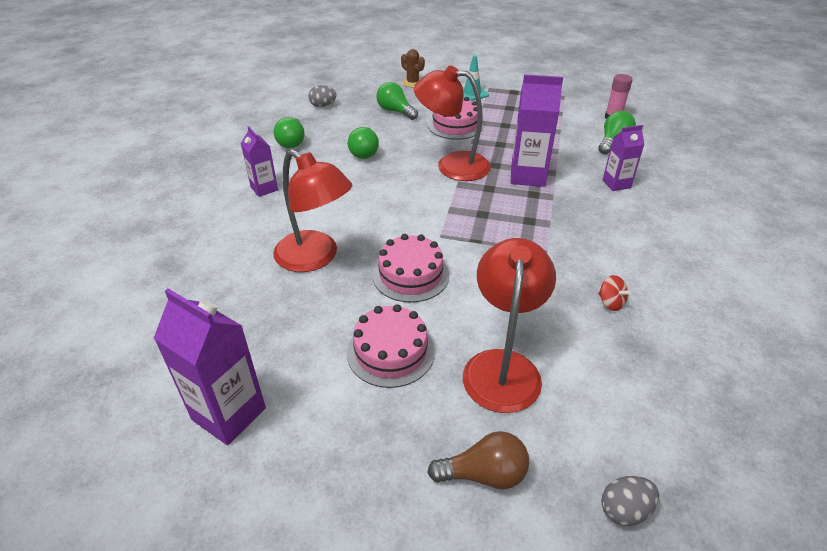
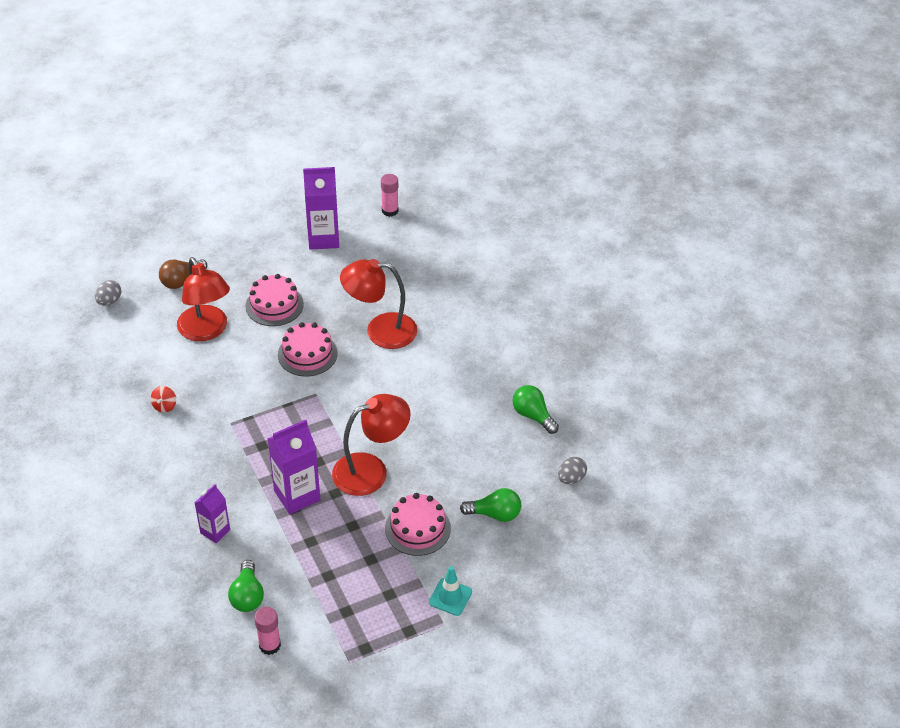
camera: 140 degrees right, 5 degrees up
(100, 401) = (390, 211): none -> pink glue stick
(264, 188) = (487, 359): purple carton -> none
(364, 152) = (459, 441): green light bulb -> none
(412, 83) = (532, 577): brown cactus -> none
(610, 303) = (164, 406): red spinning top -> red spinning top turned 90 degrees counterclockwise

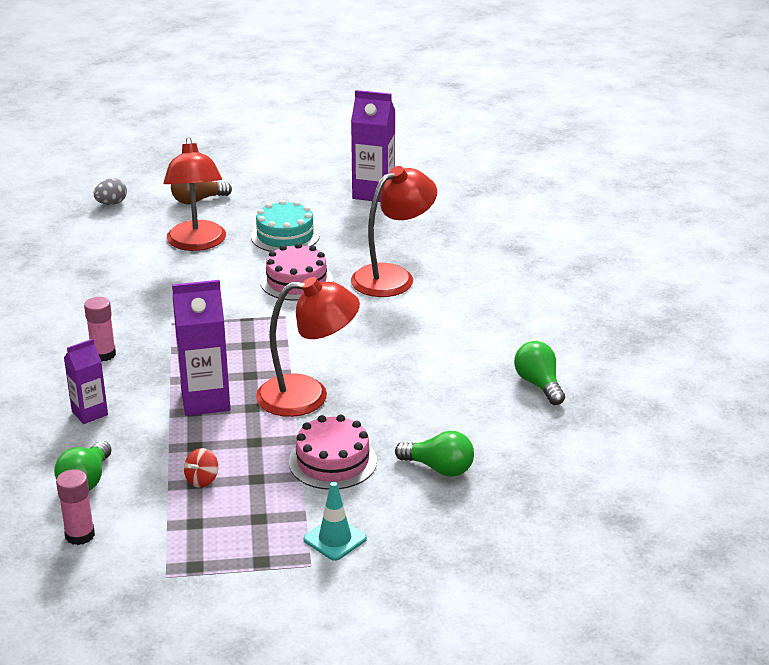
camera: 20 degrees right, 15 degrees down
(164, 406) = (110, 295): red spinning top -> red spinning top (202, 480)
(274, 305) = (285, 236): pink cake -> turquoise cake
(380, 331) = (393, 277): red lamp -> red lamp turned 120 degrees clockwise
(390, 211) = (461, 183): pink glue stick -> pink glue stick (103, 354)
(571, 478) = (558, 454): grey egg -> none

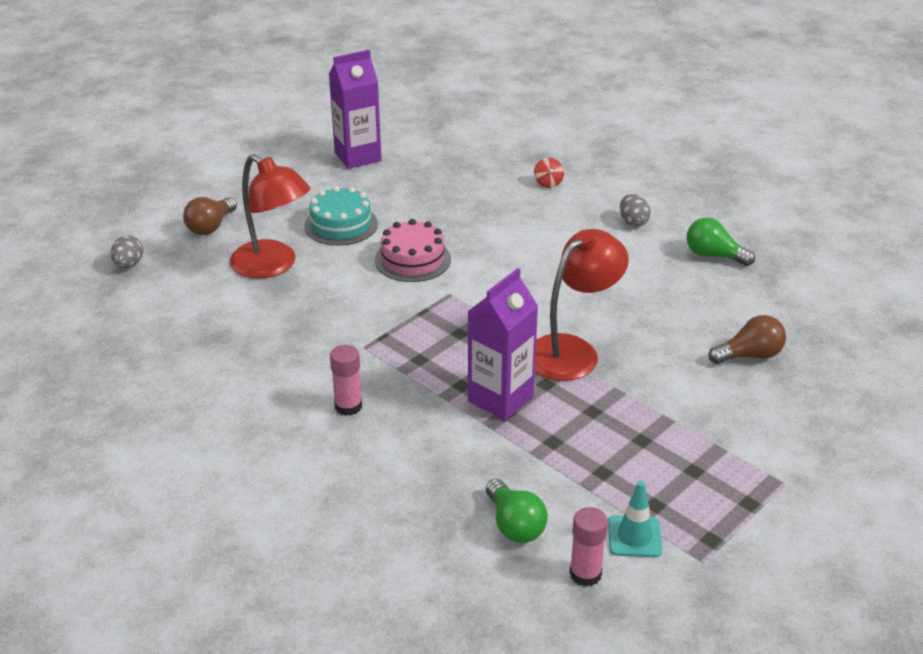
camera: 40 degrees left, 5 degrees up
(89, 413) = (421, 464): purple carton -> none
(202, 480) = (604, 466): red spinning top -> red spinning top (548, 183)
(332, 461) = (673, 393): pink cake -> none
(335, 539) = (769, 452): turquoise traffic cone -> turquoise traffic cone (634, 537)
(393, 277) = (483, 220): red lamp -> none
(439, 468) = (749, 355): green light bulb -> brown light bulb
(513, 329) = (633, 222): none -> grey egg

